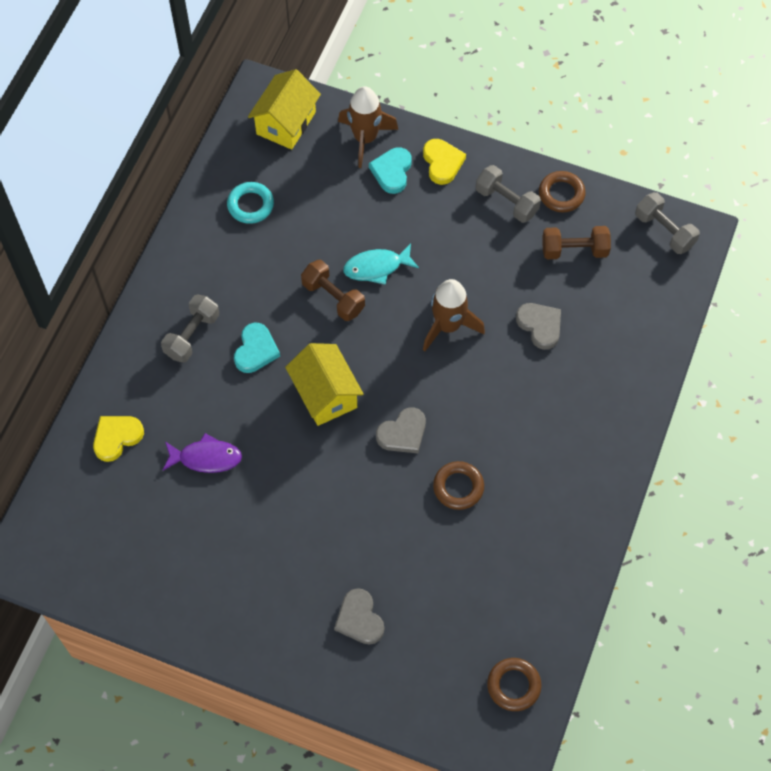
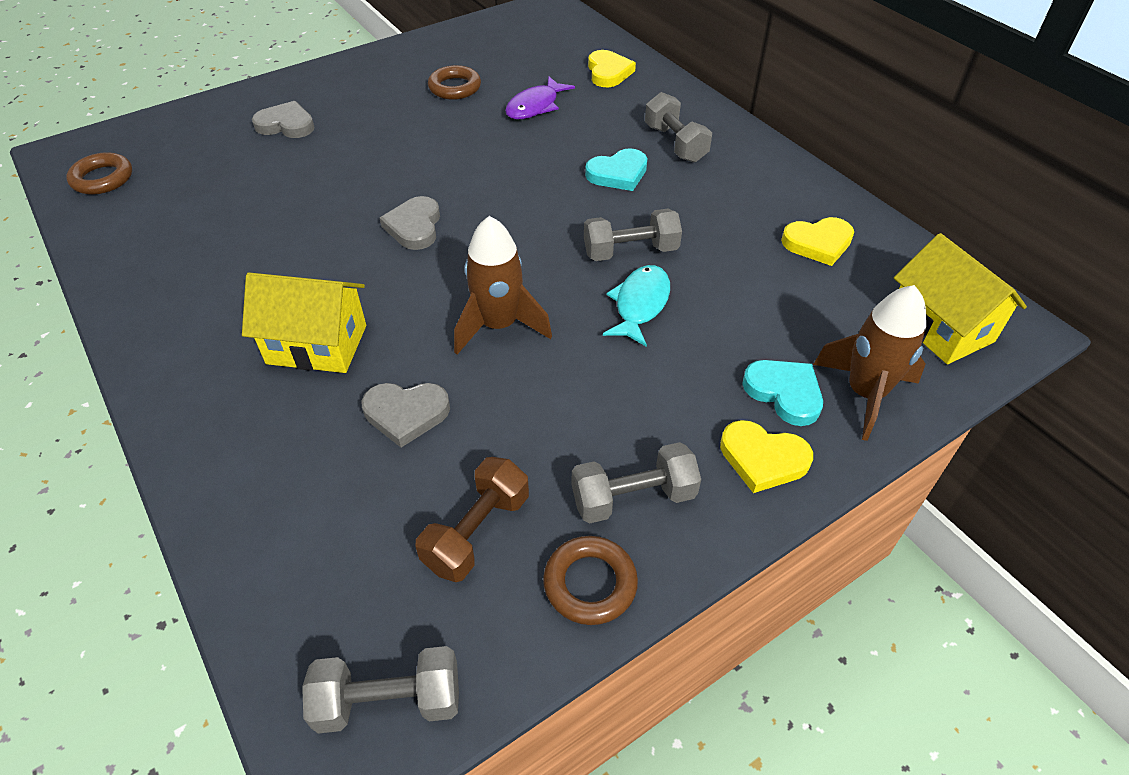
camera: 125 degrees right, 15 degrees down
(250, 205) = (818, 243): turquoise ring -> yellow heart
(256, 350) = (618, 174): turquoise heart -> turquoise heart turned 75 degrees counterclockwise
(325, 394) = (518, 196): yellow house -> yellow house (317, 344)
(333, 297) = (630, 251): brown dumbbell -> grey dumbbell
(458, 487) = (311, 236): brown ring -> brown ring (455, 87)

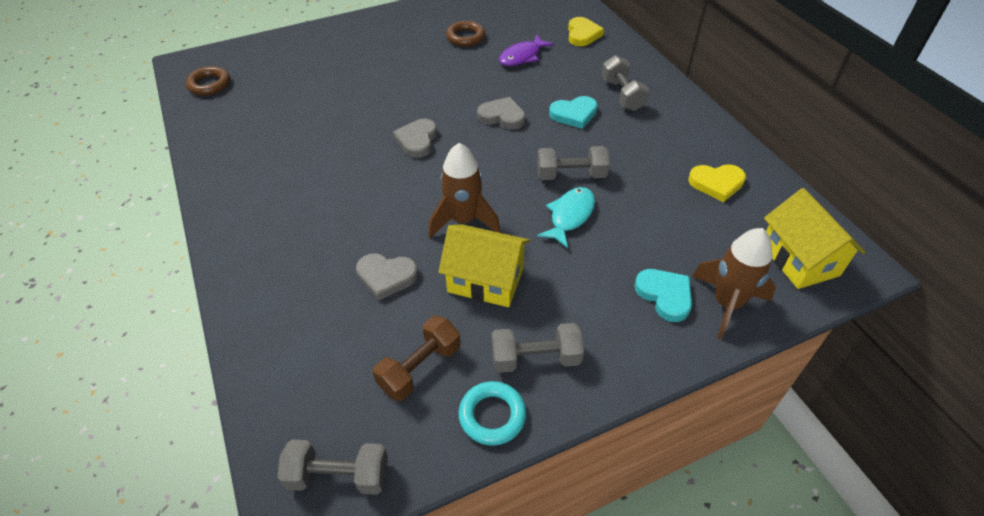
camera: 10 degrees right, 0 degrees up
(286, 125) = (340, 56): grey heart -> grey heart (502, 116)
(317, 344) = (334, 219): yellow house -> yellow house (485, 280)
(590, 583) = (492, 416): brown ring -> turquoise ring
(763, 459) = (638, 342): yellow heart -> none

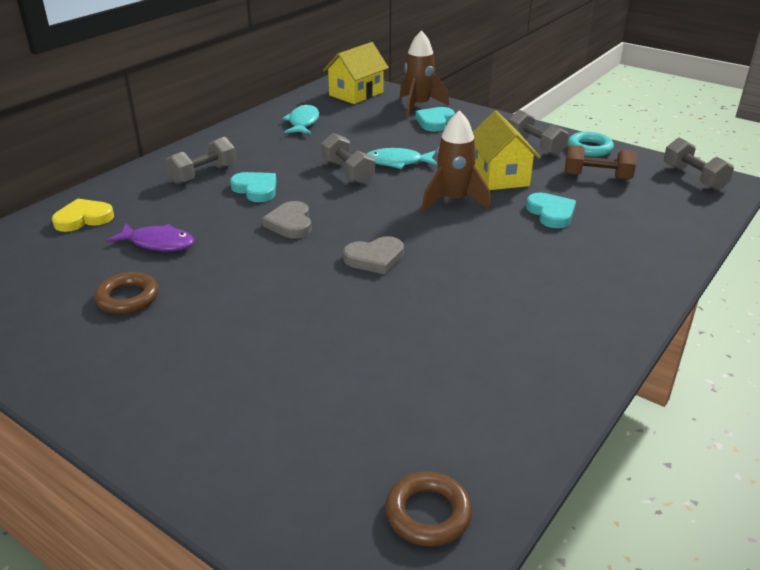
camera: 120 degrees left, 15 degrees down
(386, 277) = (551, 213): grey heart -> turquoise heart
(716, 183) = (303, 122): yellow heart -> turquoise fish

